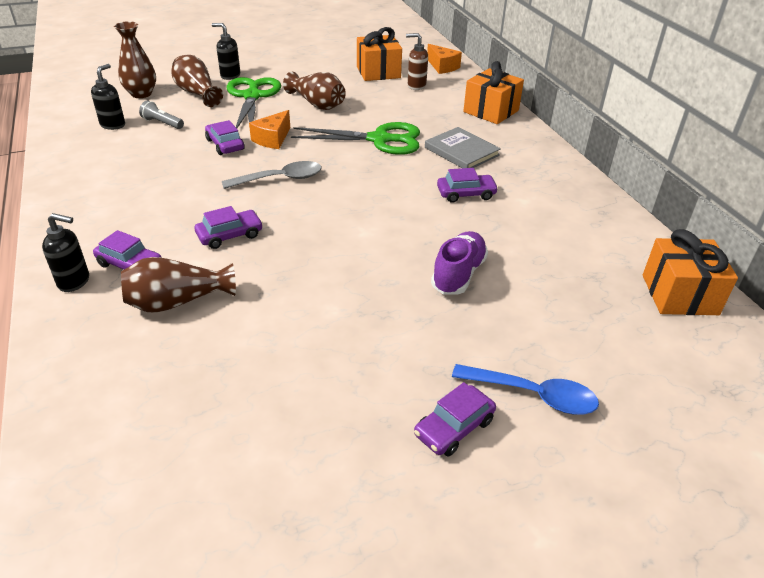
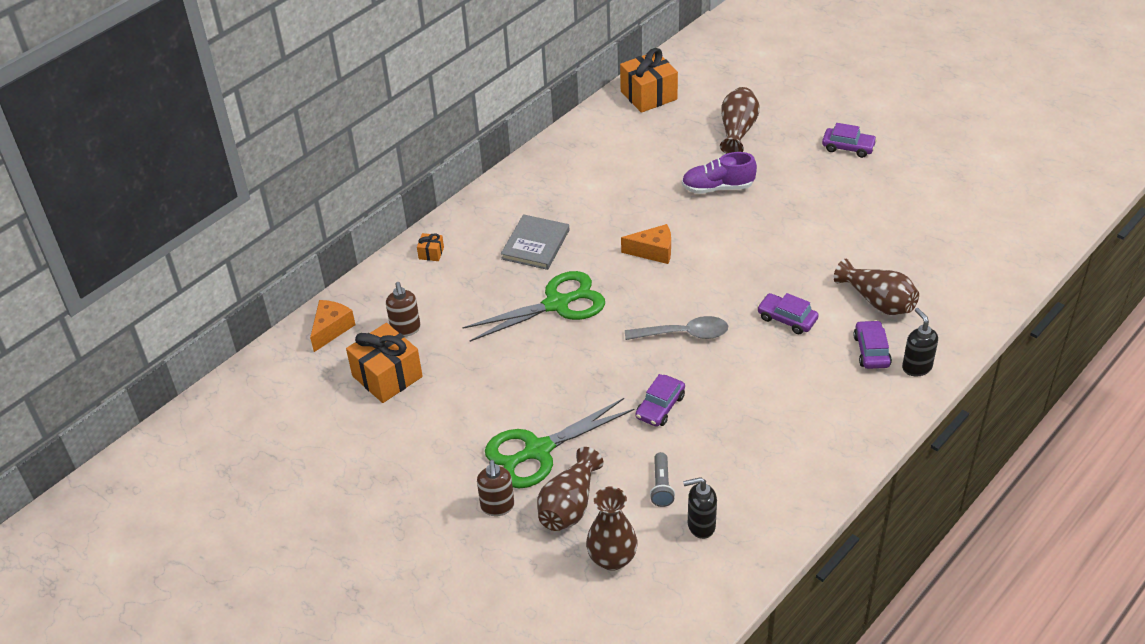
camera: 115 degrees left, 5 degrees up
(230, 76) = (497, 506): black soap dispenser -> brown soap dispenser
(272, 139) = (619, 378): orange cheese -> orange cheese (653, 251)
(280, 179) = (684, 334): grey spoon -> grey spoon turned 135 degrees clockwise
(317, 104) = (514, 386): brown vase -> brown vase (737, 131)
(379, 140) = (557, 304): green scissors -> green scissors turned 90 degrees clockwise
(466, 194) = (608, 218): purple car -> none
(491, 111) = (431, 253): orange gift -> orange gift, size x0.45
(533, 395) = (796, 128): blue spoon -> none

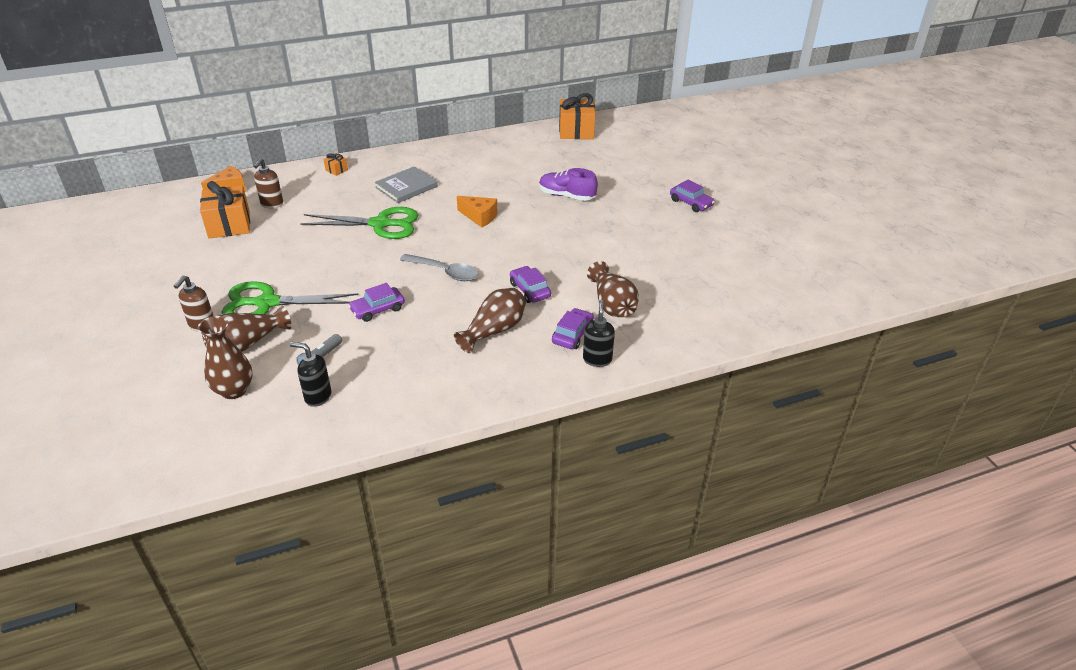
camera: 25 degrees right, 5 degrees down
(737, 131) = (617, 169): brown vase -> brown vase (494, 331)

